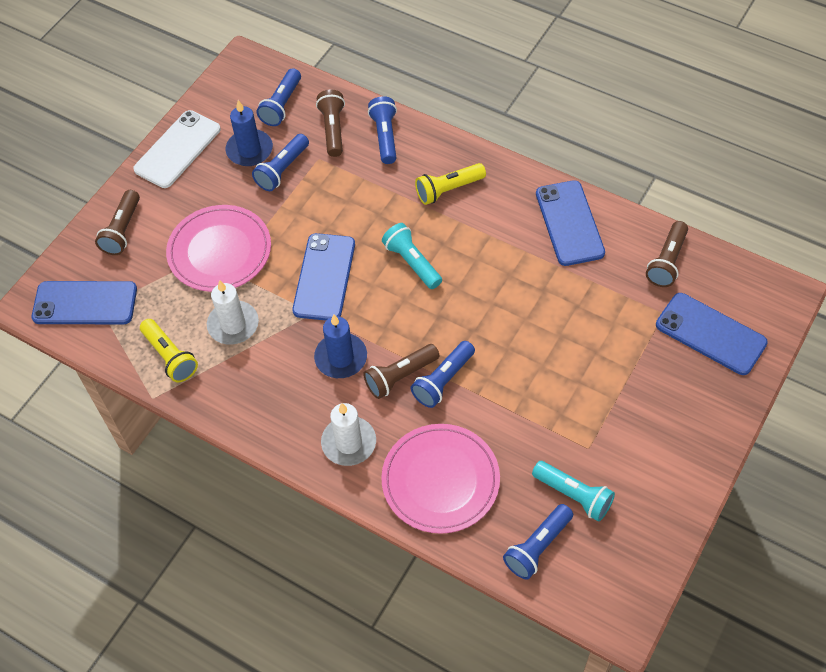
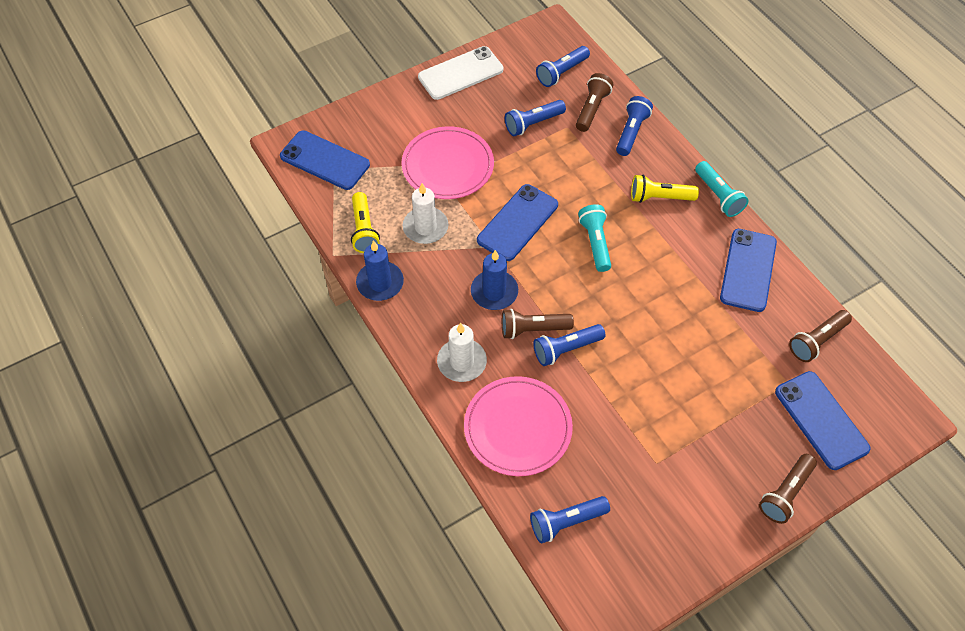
camera: 25 degrees right, 0 degrees up
(122, 230) = (383, 117): brown flashlight -> brown flashlight (785, 493)
(249, 150) = (516, 97): blue candle -> blue candle (380, 283)
(574, 495) = (621, 496): turquoise flashlight -> turquoise flashlight (718, 196)

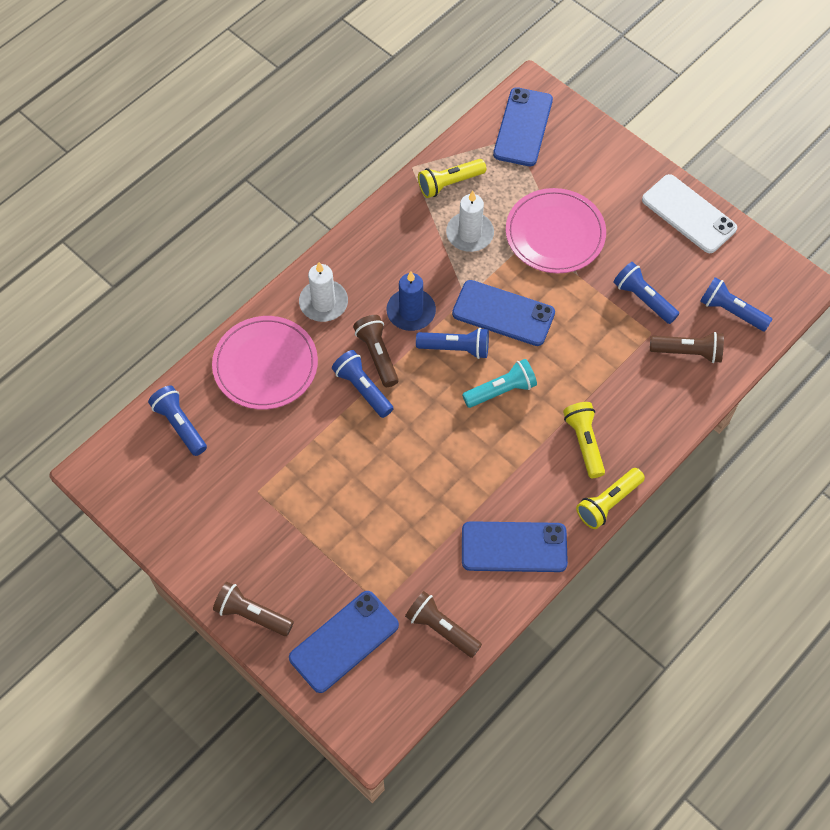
camera: 75 degrees right, 5 degrees up
(380, 283) = (392, 213): blue candle -> none
(631, 132) = (669, 398): blue flashlight -> blue flashlight (456, 348)
(718, 196) = (608, 503): turquoise flashlight -> yellow flashlight

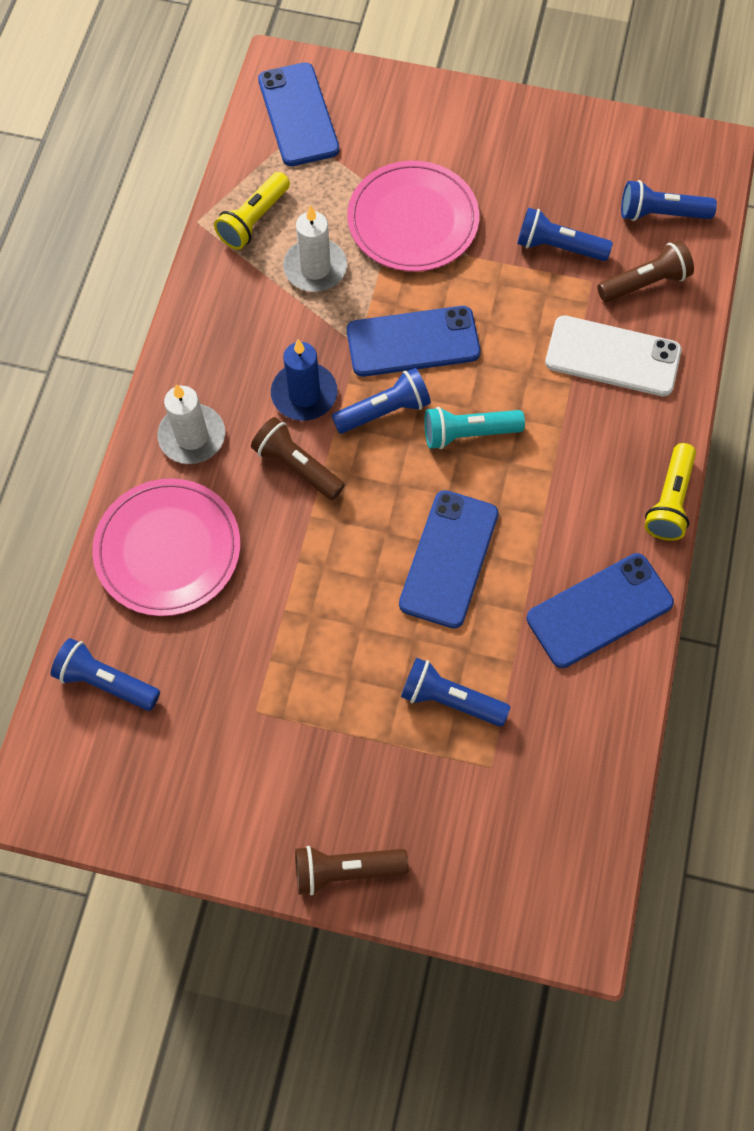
camera: 30 degrees left, 5 degrees up
(344, 641) = (477, 837): blue phone -> blue phone (449, 559)
(362, 388) = (305, 516): blue flashlight -> blue flashlight (449, 699)
(441, 628) = (579, 755): brown flashlight -> none
(501, 390) = (468, 433): turquoise flashlight -> turquoise flashlight turned 135 degrees counterclockwise
(584, 442) = (599, 445): yellow flashlight -> none
(689, 214) = (546, 127): white phone -> white phone (612, 356)

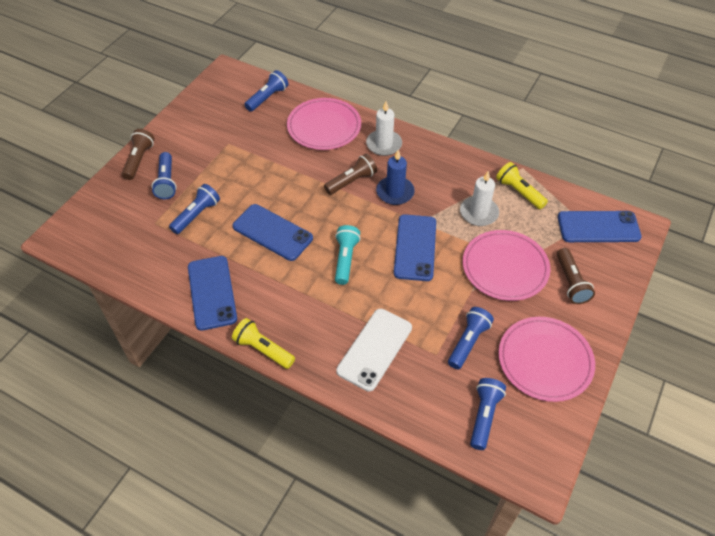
camera: 105 degrees right, 15 degrees down
(384, 411) = (373, 224): blue flashlight -> blue flashlight (166, 182)
(553, 158) = (545, 360): none -> pink plate
(645, 283) = (427, 386): brown flashlight -> brown flashlight (571, 282)

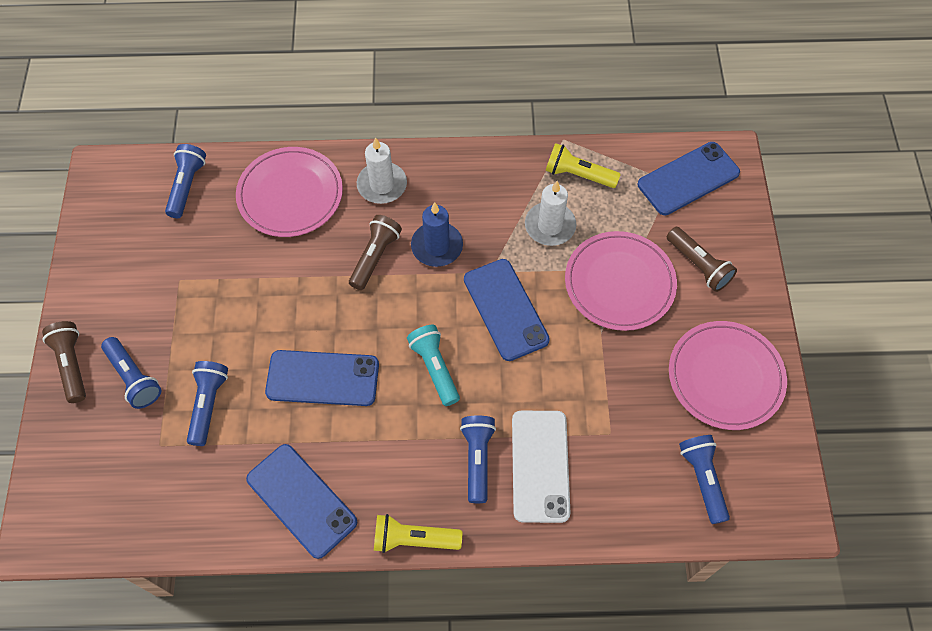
camera: 30 degrees left, 10 degrees up
(468, 342) = (635, 399): blue flashlight -> blue flashlight (477, 459)

